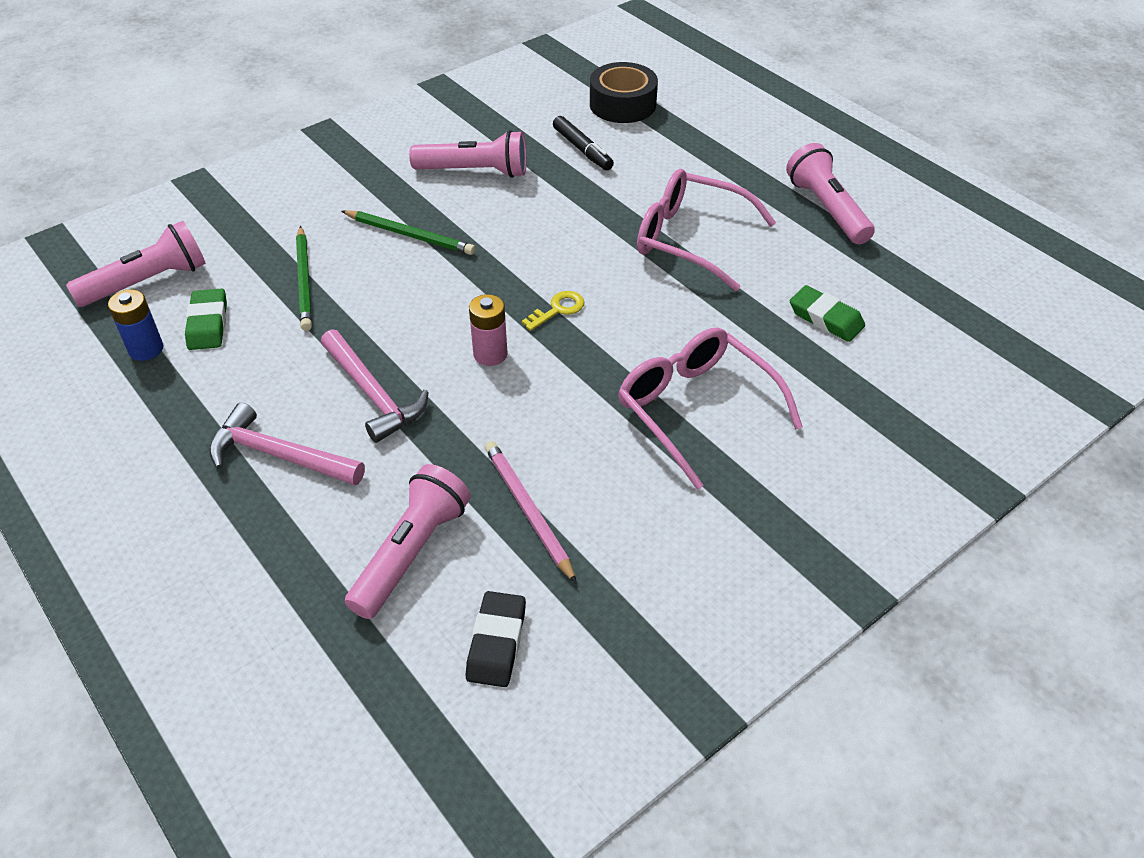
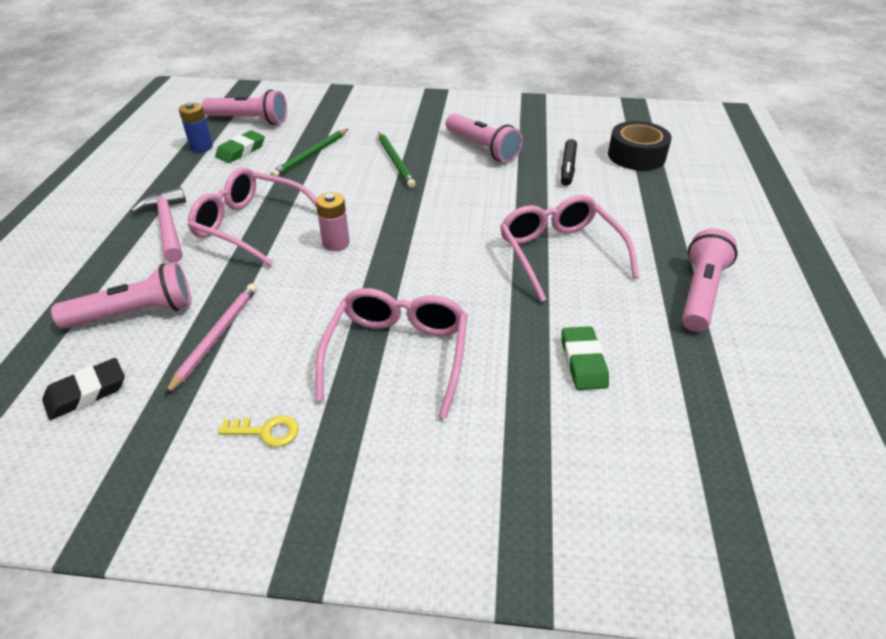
camera: 45 degrees right, 5 degrees down
(373, 394) = (250, 225): pink hammer -> pink glasses
(558, 309) = (410, 243): yellow key -> yellow key (266, 431)

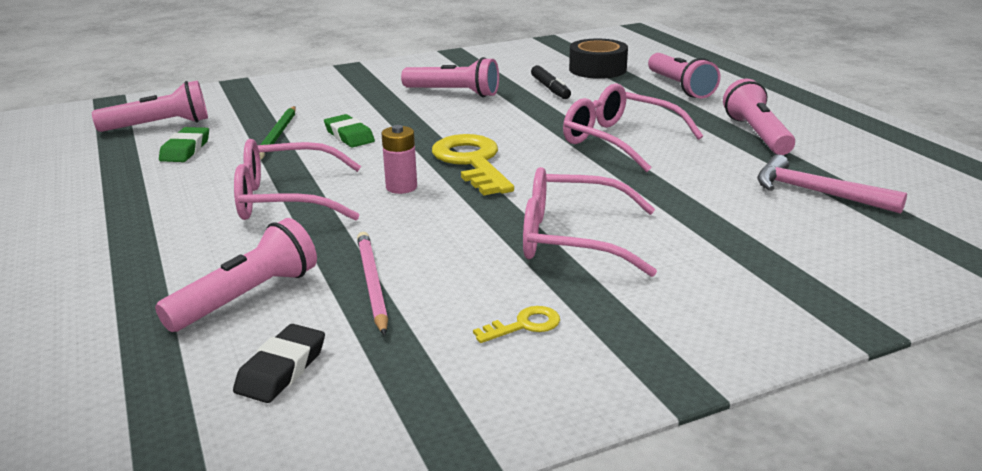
camera: 30 degrees left, 15 degrees down
(167, 226) = (181, 225): pink hammer -> pink hammer (816, 193)
(201, 147) = (128, 158): blue battery -> none
(395, 161) = (379, 119): green pencil -> none
(397, 354) = (572, 239): pink glasses -> pink glasses turned 60 degrees counterclockwise
(414, 234) = (472, 162): none -> yellow key
(583, 362) = (728, 196): green eraser -> green eraser (349, 136)
(691, 203) = (680, 87): none -> pink flashlight

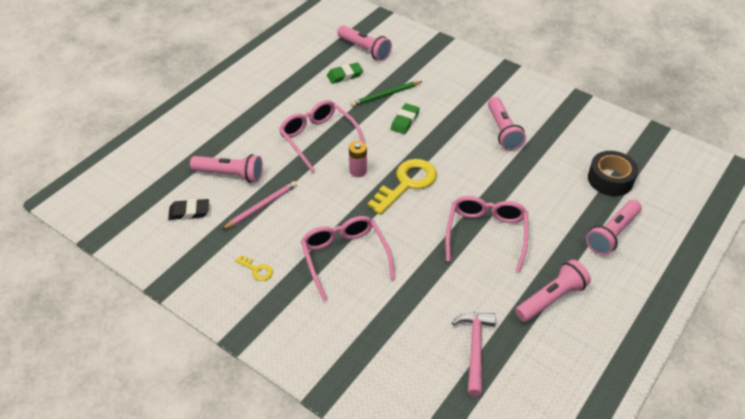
camera: 60 degrees right, 20 degrees up
(550, 88) = (549, 170): black marker -> none

